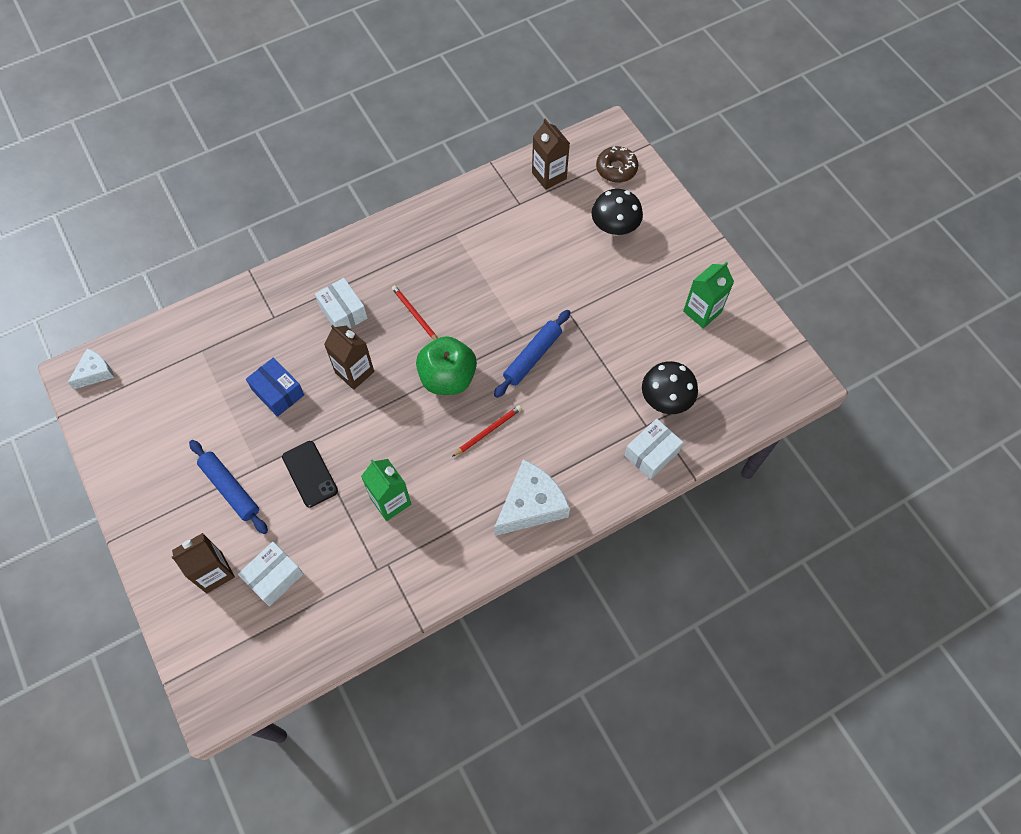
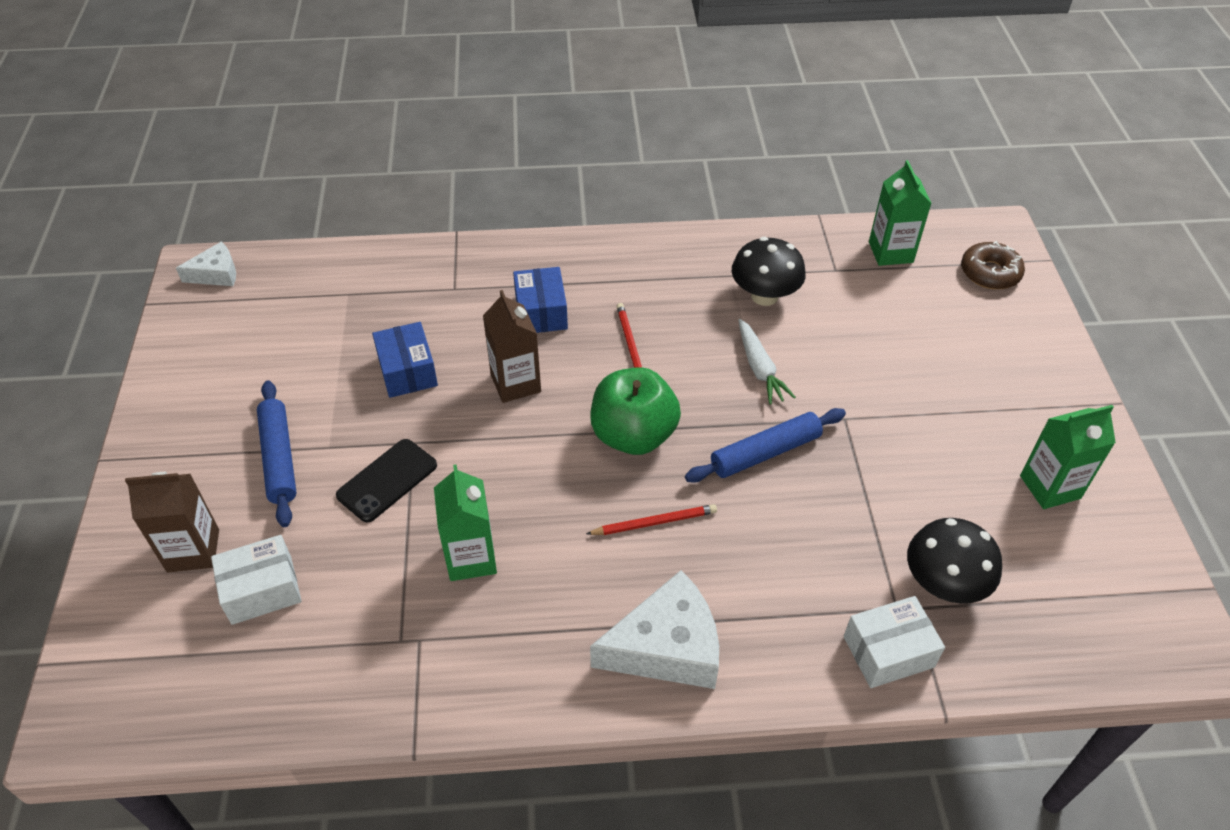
camera: 25 degrees right, 15 degrees down
(310, 474) = (387, 480): black phone -> black phone turned 45 degrees clockwise
(343, 312) = (541, 312): white box -> blue box
(503, 298) = (759, 368): none -> white carrot
(549, 176) = (890, 252): brown carton -> green carton
(614, 227) = (958, 338): black mushroom -> black mushroom (764, 296)

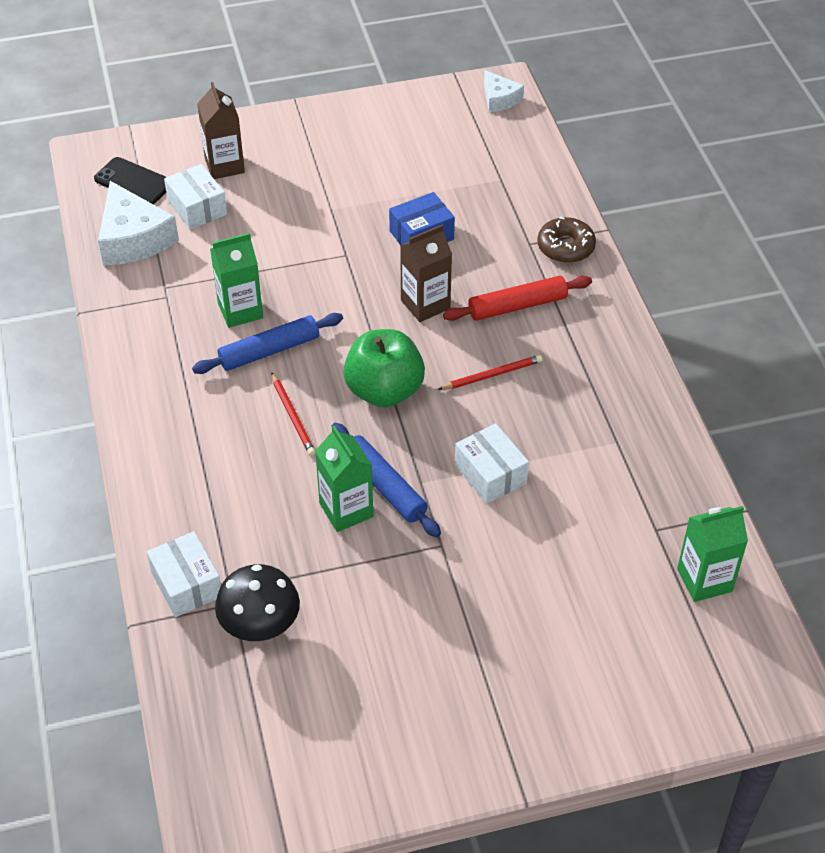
camera: 80 degrees right, 0 degrees up
(279, 458) = (314, 185): blue rolling pin -> blue rolling pin (269, 350)
(387, 480) = (305, 249): black phone -> black phone (133, 182)
(541, 312) = (517, 306): blue box -> red rolling pin
(666, 647) = (175, 438): white cheese -> white cheese (133, 238)
(759, 368) = (490, 474): white carrot -> white box
(764, 296) = (594, 470): black mushroom -> none
(990, 273) = (703, 679): brown donut -> brown donut (565, 247)
(1050, 487) = (390, 719): green carton -> green carton (346, 510)

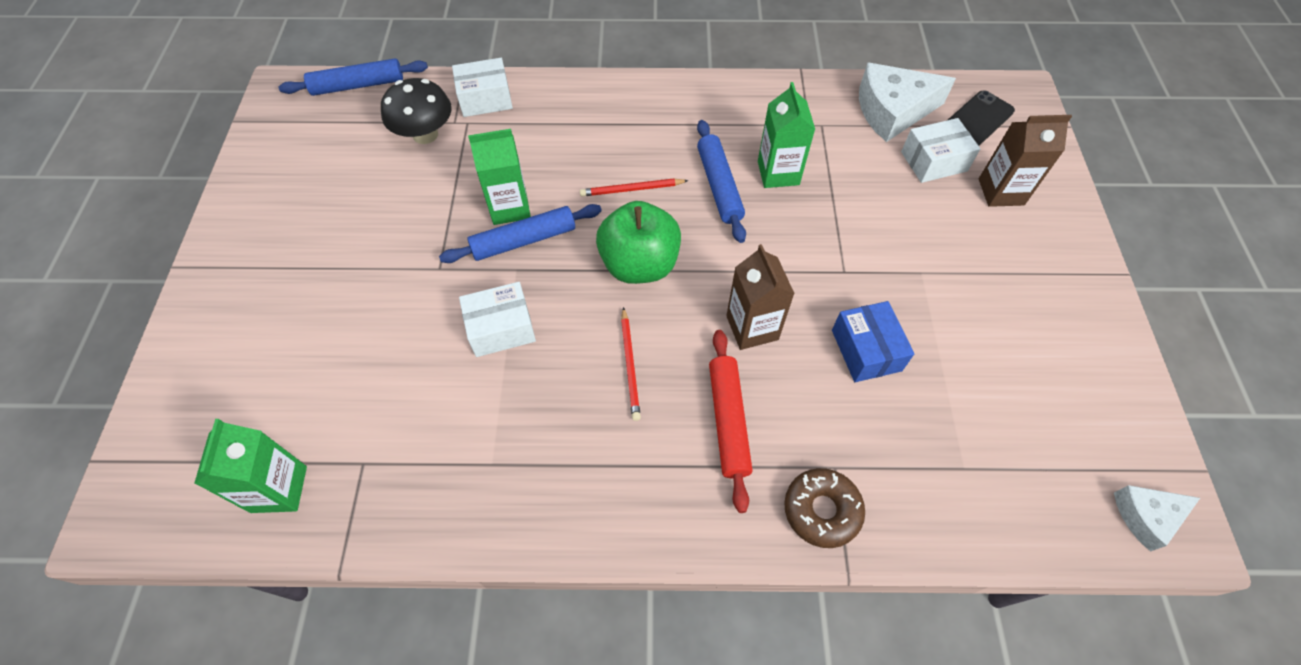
camera: 105 degrees right, 10 degrees up
(191, 734) = (358, 85): none -> blue rolling pin

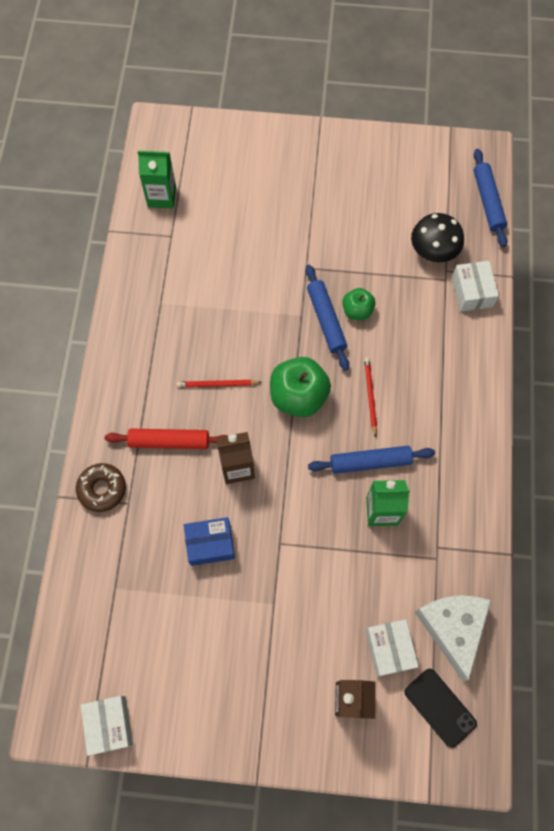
camera: 95 degrees right, 10 degrees up
(501, 328) = (254, 306): white box -> white box (109, 724)
(510, 207) = (357, 311): green carton -> green apple
(1146, 516) = (63, 703): white cheese -> none

